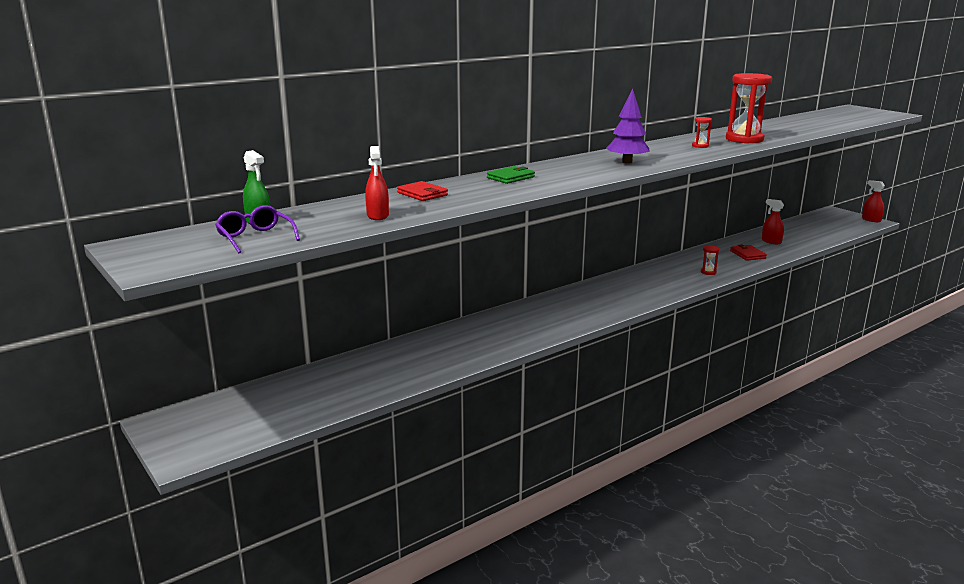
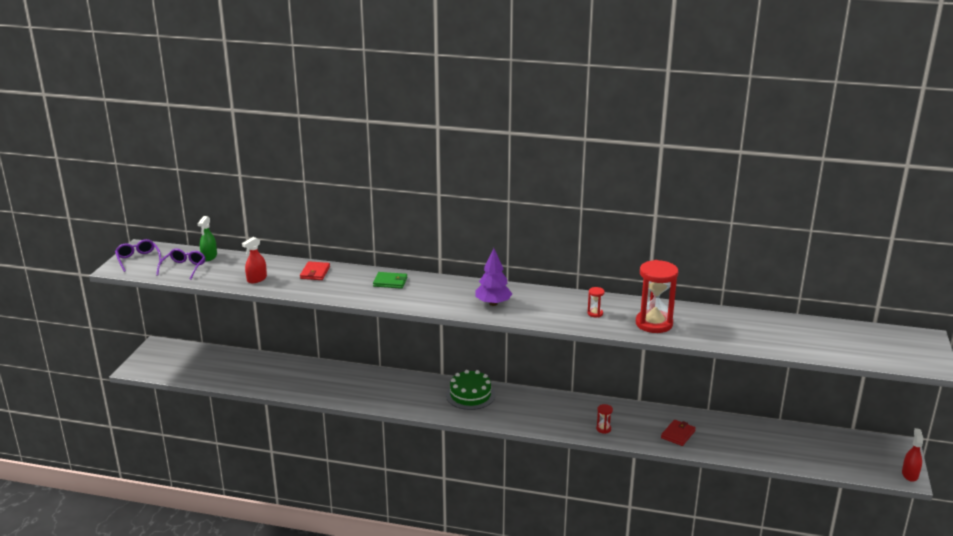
camera: 50 degrees right, 5 degrees up
(158, 253) = (138, 259): none -> purple glasses
(581, 298) = (470, 395): none -> green cake
(771, 241) = (735, 436): red spray bottle -> none

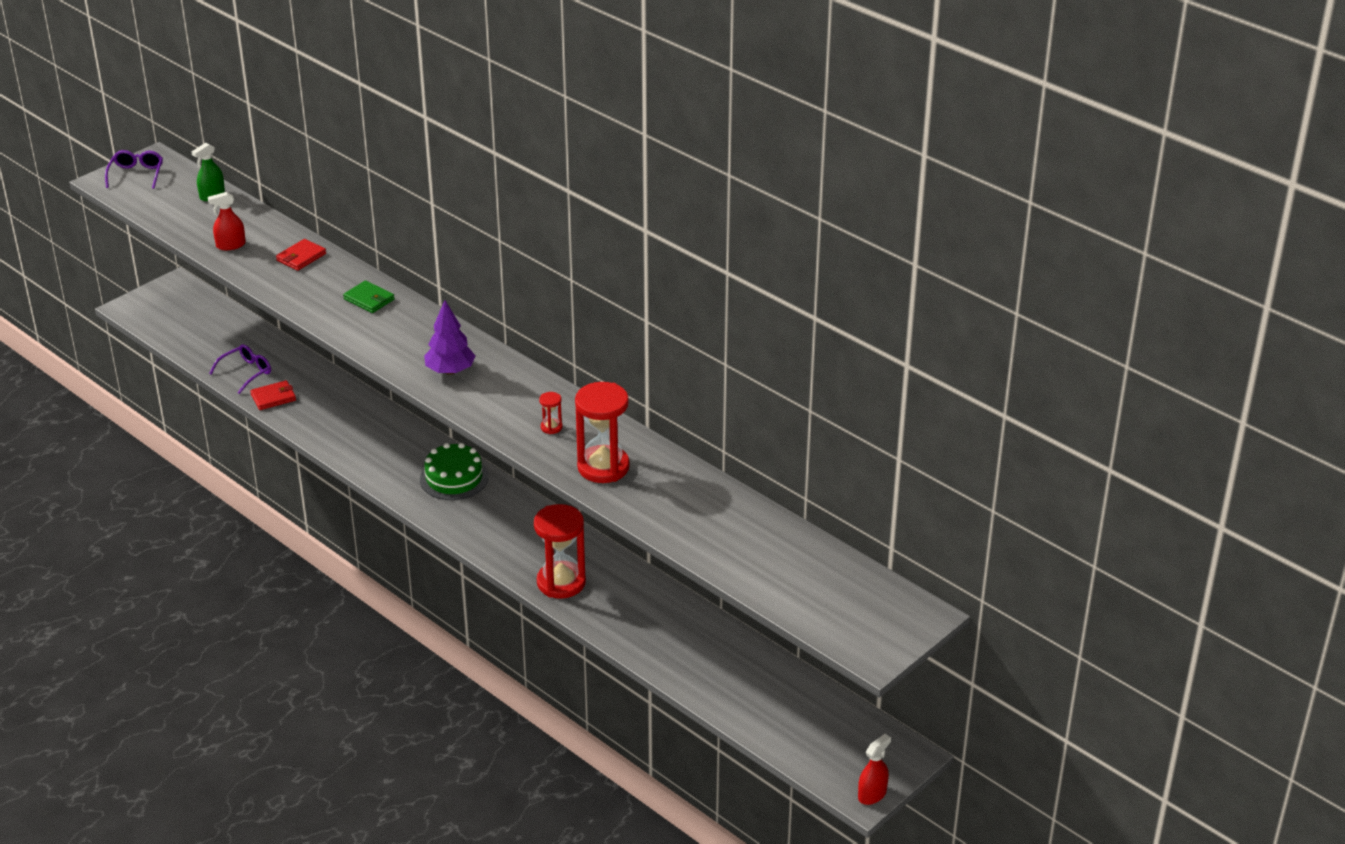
camera: 30 degrees right, 10 degrees up
(184, 268) = (171, 203): purple glasses -> purple glasses (246, 372)
(603, 429) = (561, 582): red hourglass -> red hourglass, size x2.33
(678, 434) = (642, 625): red wallet -> red wallet (273, 397)

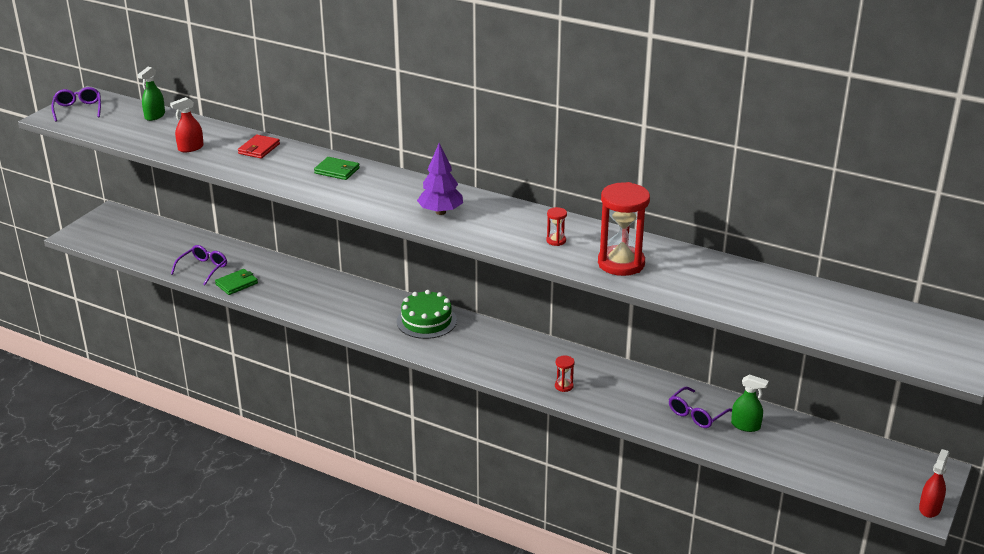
camera: 15 degrees left, 5 degrees down
(273, 397) = (237, 284): red wallet -> green wallet
(561, 582) = (564, 386): red hourglass -> red hourglass, size x0.43
(685, 642) = (696, 414): none -> purple glasses
(731, 664) = (745, 426): none -> green spray bottle

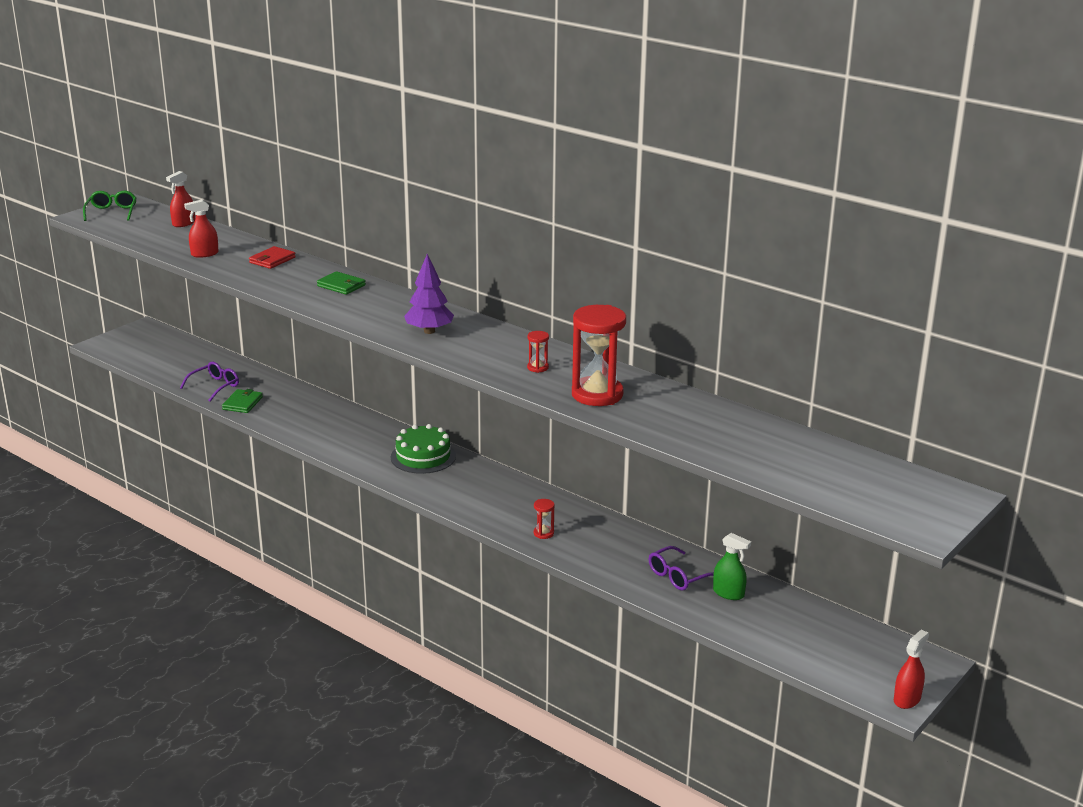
camera: 10 degrees right, 5 degrees down
(78, 109) = (112, 212): purple glasses -> green glasses
(155, 116) = (183, 223): green spray bottle -> red spray bottle
(237, 284) = (242, 403): green wallet -> green wallet turned 45 degrees counterclockwise

